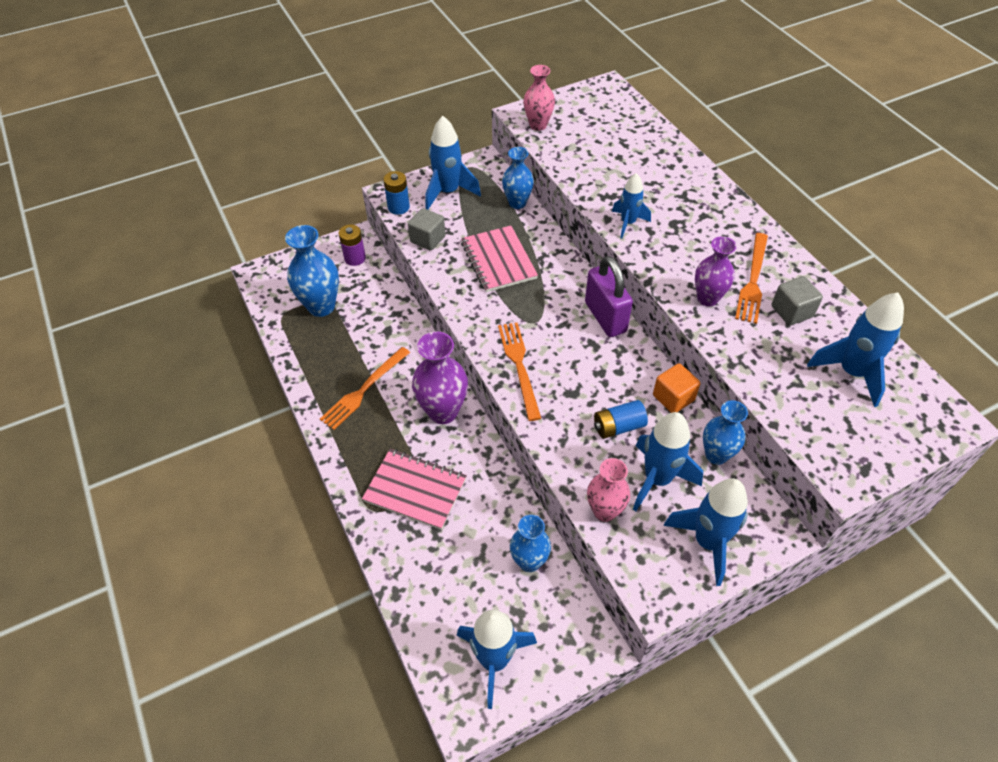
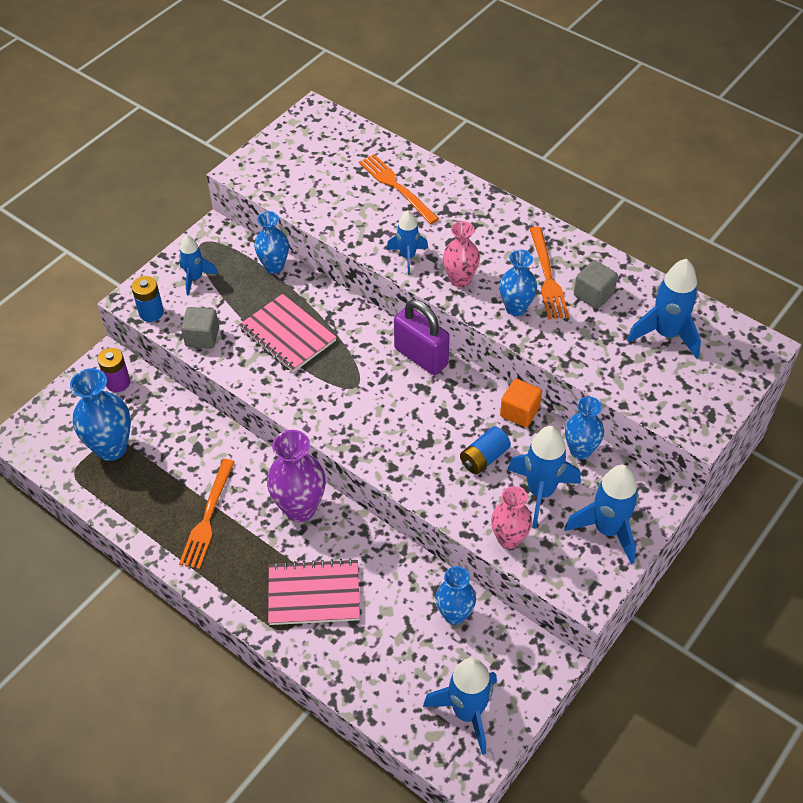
camera: 25 degrees left, 0 degrees up
(448, 192) = (195, 278): blue rocket -> blue rocket, size x0.62
(519, 366) = (364, 435): orange fork -> orange fork (396, 187)
(538, 125) = (265, 178): pink vase -> pink vase (460, 280)
(707, 298) = (515, 308): purple vase -> blue vase

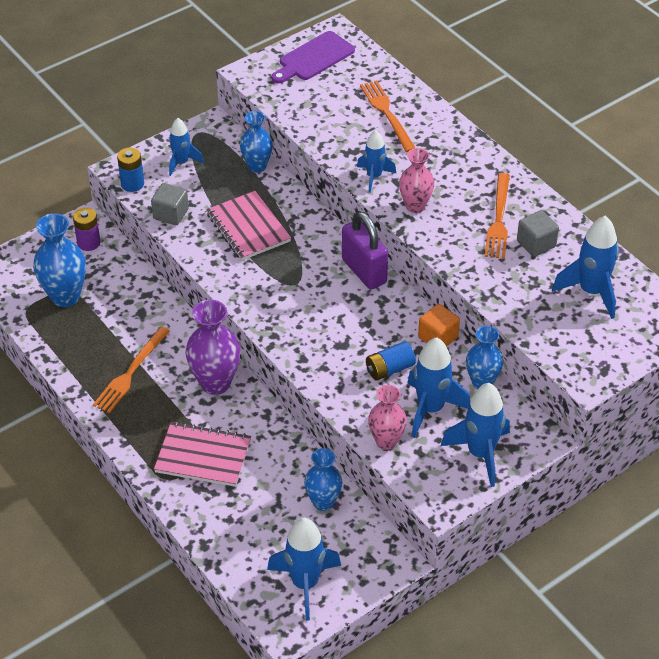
camera: 15 degrees right, 5 degrees down
(302, 143) = (314, 58): none -> purple cutting board
(515, 308) = (457, 241): blue vase -> none

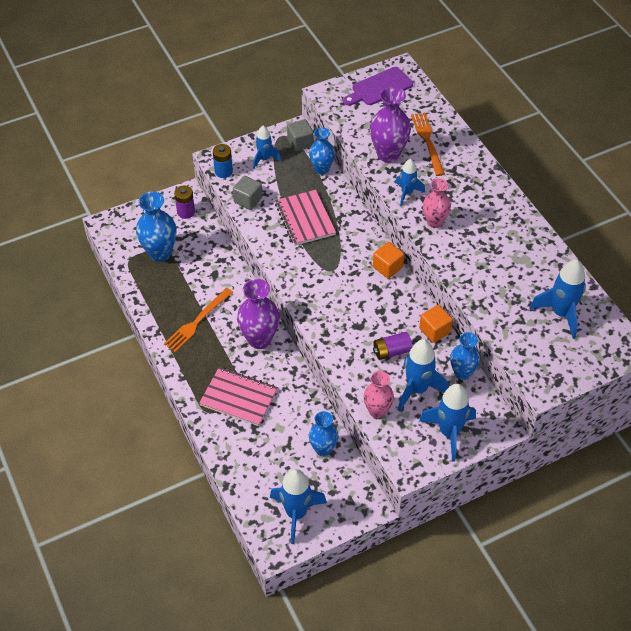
camera: 10 degrees right, 5 degrees up
(341, 134) = (388, 154): none -> purple vase
(364, 271) = (387, 267): purple padlock -> orange cube
(389, 369) = (391, 351): blue battery -> purple battery
(498, 219) = (498, 242): orange fork -> none
(536, 244) = (524, 267): grey cube -> grey cube (300, 143)

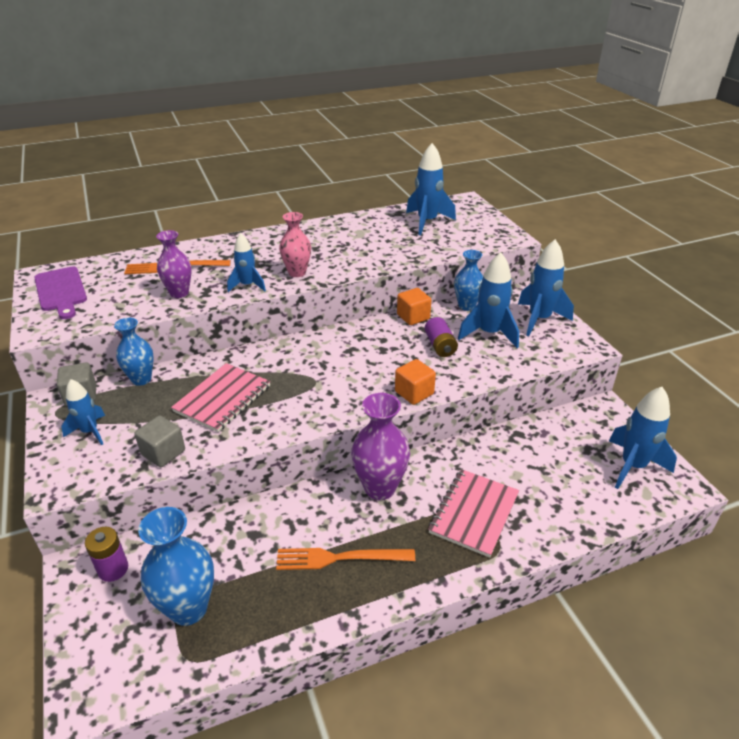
camera: 85 degrees left, 15 degrees down
(197, 321) = (340, 558): orange fork -> orange fork turned 135 degrees clockwise
(223, 171) = (90, 478): blue battery -> none
(305, 219) = (223, 399): pink notebook -> pink notebook turned 45 degrees counterclockwise
(323, 449) = (541, 438): blue vase -> none
(377, 411) = (520, 361): pink vase -> none
(387, 267) = (321, 340): orange cube -> orange cube (414, 393)
(388, 154) = (179, 293): purple vase -> purple vase, size x0.66

